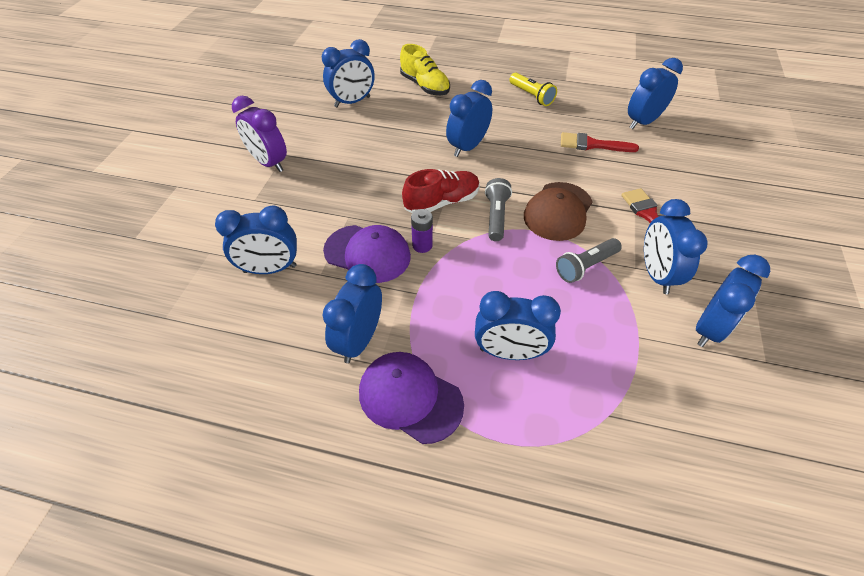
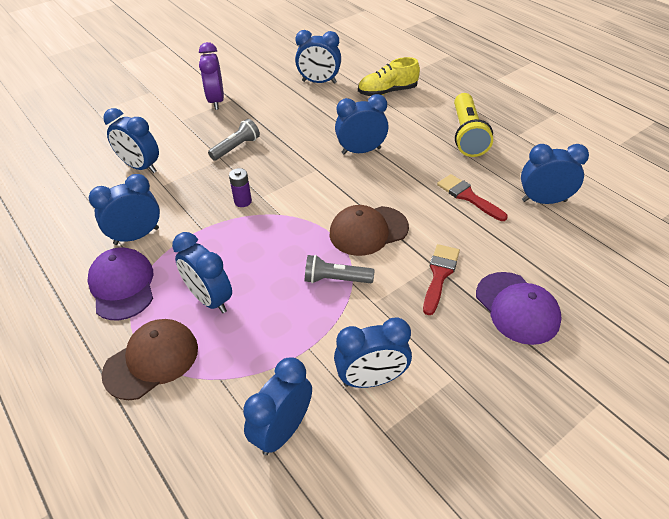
camera: 40 degrees right, 5 degrees down
(367, 253) = (204, 188): purple cap -> purple cap (517, 308)
(425, 86) = (387, 92): yellow shoe -> yellow shoe turned 75 degrees clockwise
(442, 202) = (292, 180): red shoe -> none
(496, 216) = (317, 210): grey flashlight -> grey flashlight (236, 148)
(531, 96) = (467, 135): yellow flashlight -> yellow flashlight, size x1.59
(532, 446) = (151, 360): none -> brown cap
(656, 274) = (383, 318): blue clock -> blue clock (283, 431)

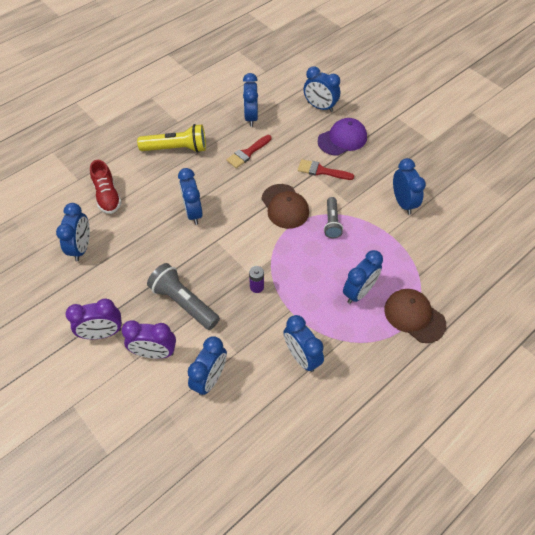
camera: 95 degrees left, 10 degrees up
(122, 286) = (355, 353): purple cap -> none
(184, 131) = (154, 353): none -> purple clock
(236, 148) = (184, 302): grey flashlight -> grey flashlight, size x1.59
(283, 431) = (444, 240): blue clock -> blue clock (320, 107)
(387, 92) = (107, 196): yellow shoe -> red shoe

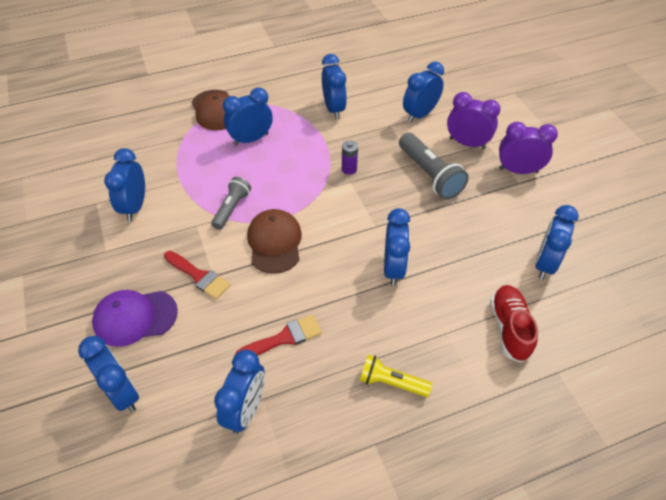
camera: 160 degrees left, 5 degrees down
(176, 149) = (391, 382): yellow flashlight -> yellow flashlight, size x0.63

